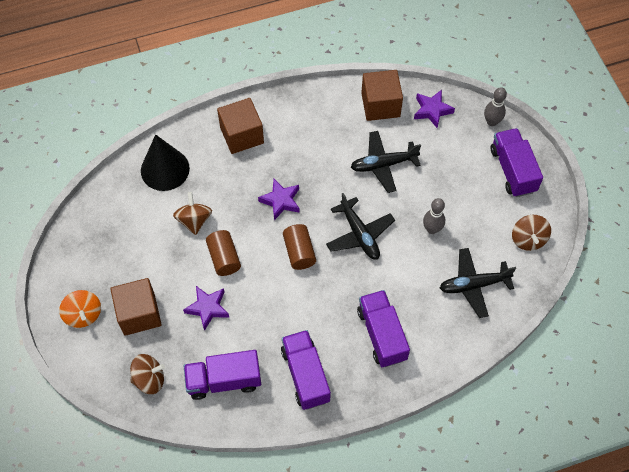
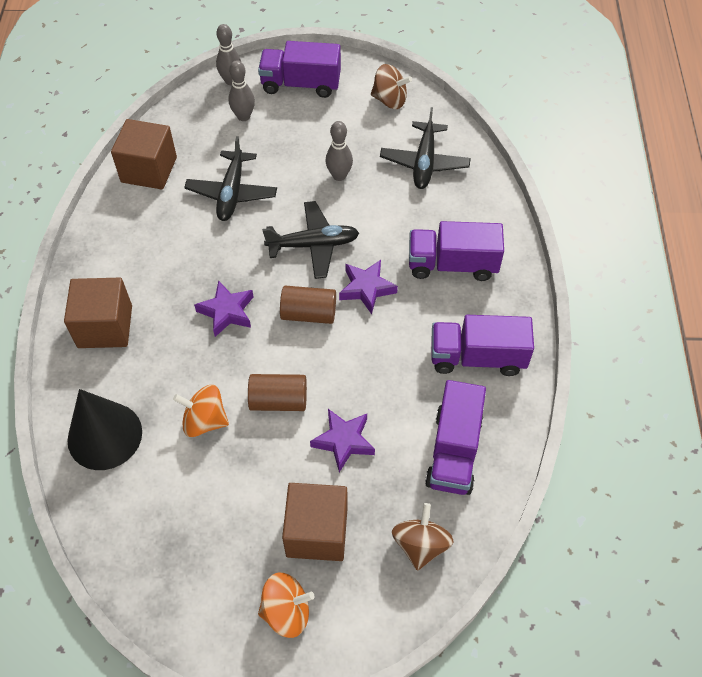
camera: 70 degrees left, 5 degrees down
(194, 220) = (204, 421): brown spinning top -> orange spinning top
(432, 110) = (186, 126): purple star -> purple star (366, 288)
(459, 144) = (243, 116): none -> grey bowling pin

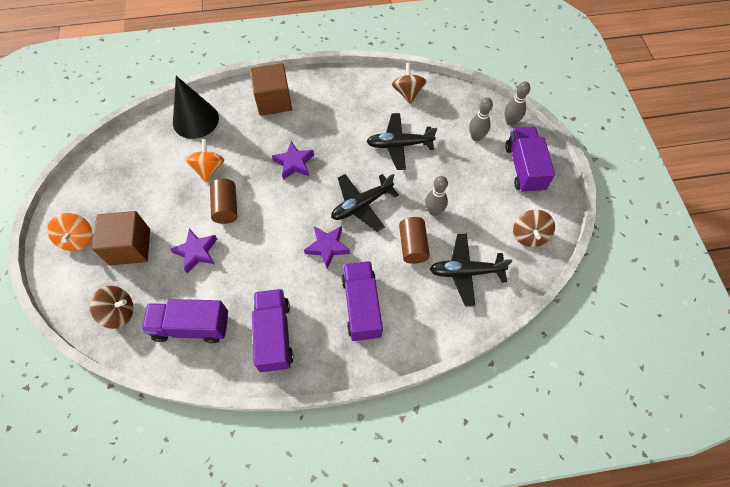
camera: 80 degrees right, 5 degrees up
(149, 170) = (408, 93): brown cube -> brown spinning top
(309, 313) = (299, 213): brown cylinder -> brown cylinder (413, 246)
(313, 245) = (361, 205): black plane -> black plane turned 75 degrees clockwise

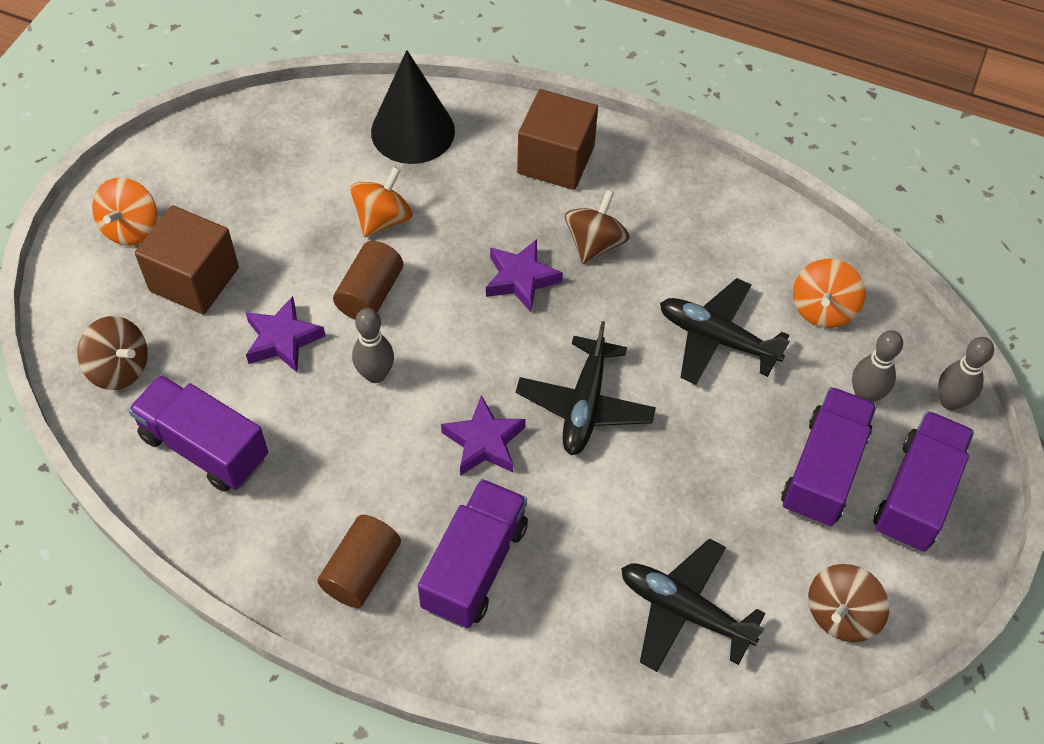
camera: 30 degrees right, 5 degrees down
(274, 335) = (313, 531): purple truck -> purple truck (823, 470)
(361, 205) = (585, 405): black plane -> black plane turned 75 degrees counterclockwise
(408, 93) = (794, 257): brown spinning top -> brown spinning top (594, 243)
(413, 246) = (624, 517): brown cylinder -> brown cylinder (361, 571)
(434, 109) = (822, 309): none -> orange spinning top
(434, 211) = (700, 481): grey bowling pin -> grey bowling pin (375, 374)

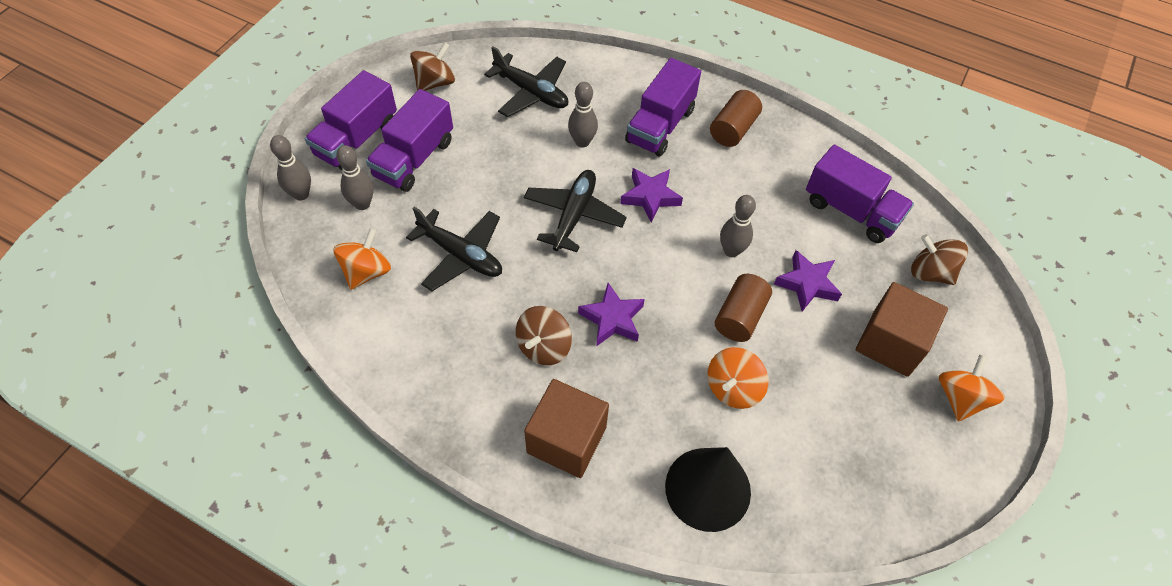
camera: 175 degrees left, 0 degrees up
(590, 523) = (582, 142): none -> grey bowling pin

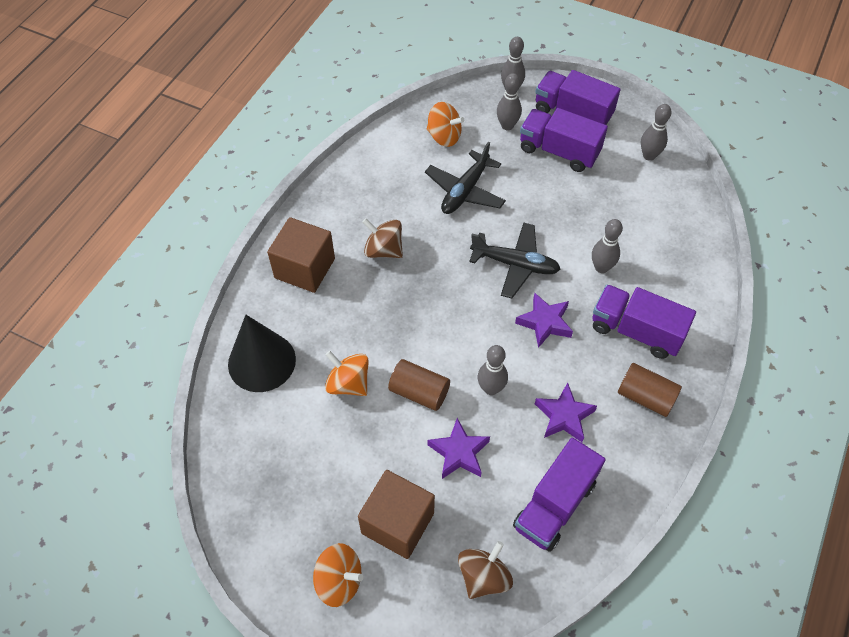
camera: 90 degrees right, 0 degrees up
(435, 82) = (649, 156): brown spinning top -> grey bowling pin
(531, 92) = (654, 225): black plane -> none
(612, 319) = (411, 295): purple star -> purple star (564, 416)

